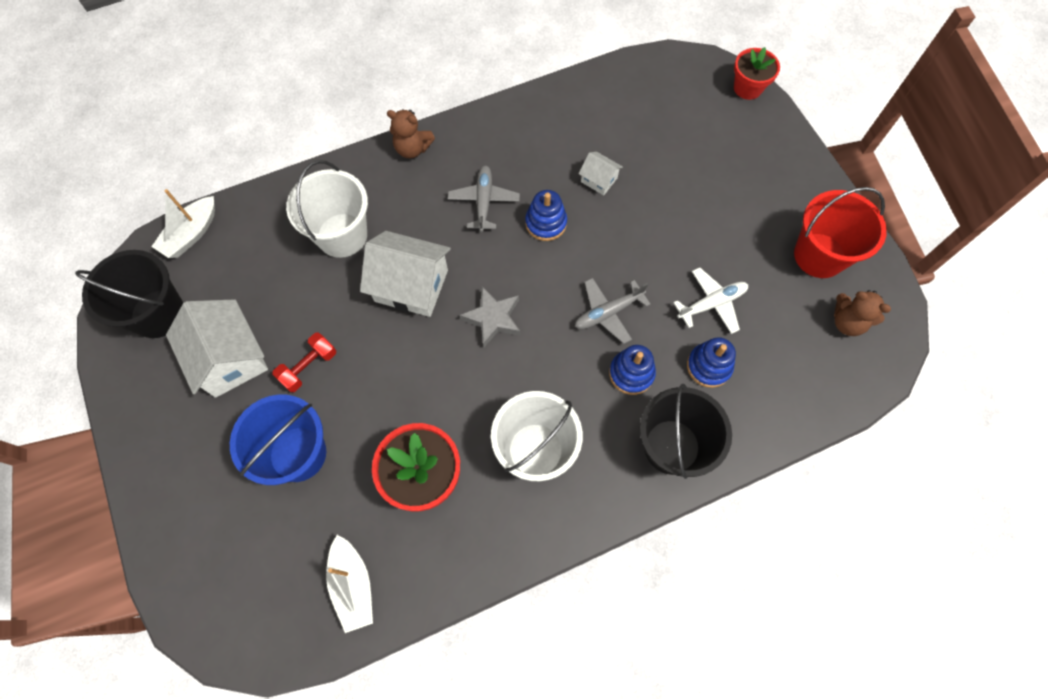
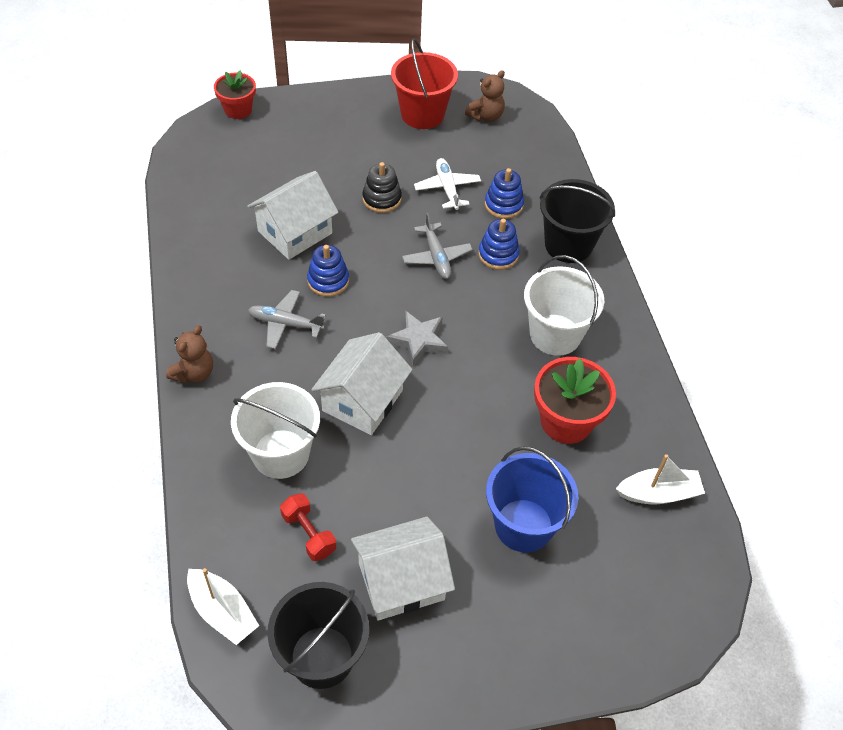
camera: 80 degrees left, 15 degrees down
(309, 367) = (430, 504): red dumbbell -> red dumbbell (308, 534)
(599, 180) = (295, 232): white house -> white house, size x2.01
(672, 244) = (382, 199): none -> black stacking toy

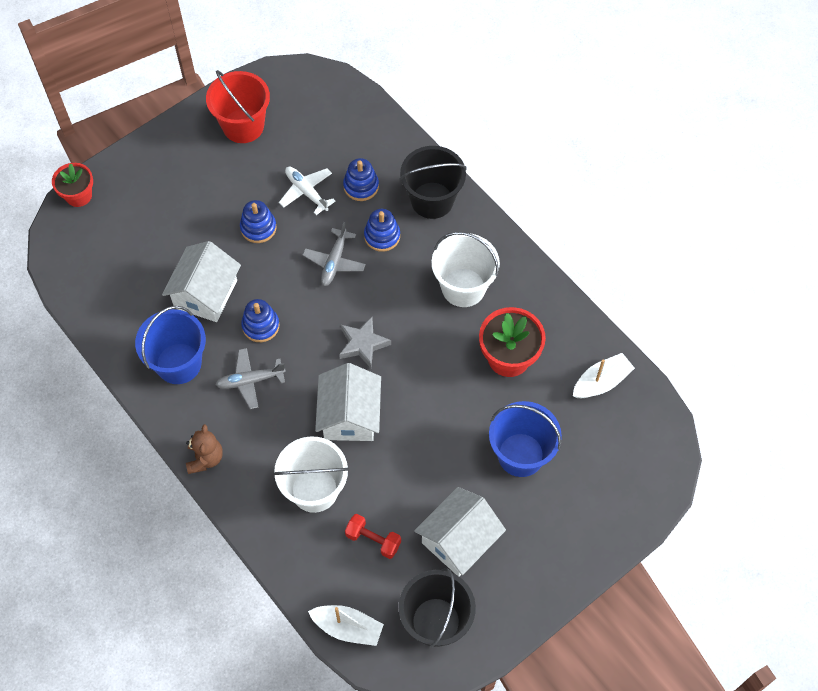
camera: 25 degrees left, 10 degrees up
(228, 279) = (179, 363): none -> blue bucket
(382, 199) = (258, 228): black stacking toy -> blue stacking toy
(436, 257) = (334, 262): grey plane -> grey plane turned 60 degrees clockwise
(486, 116) = (298, 103): brown teddy bear -> none

